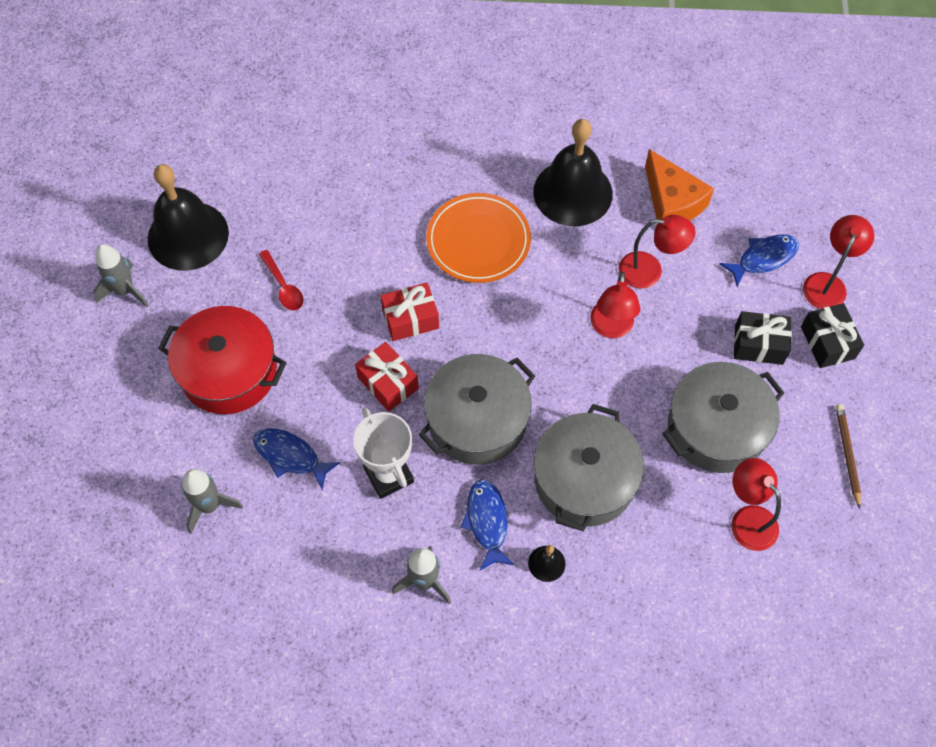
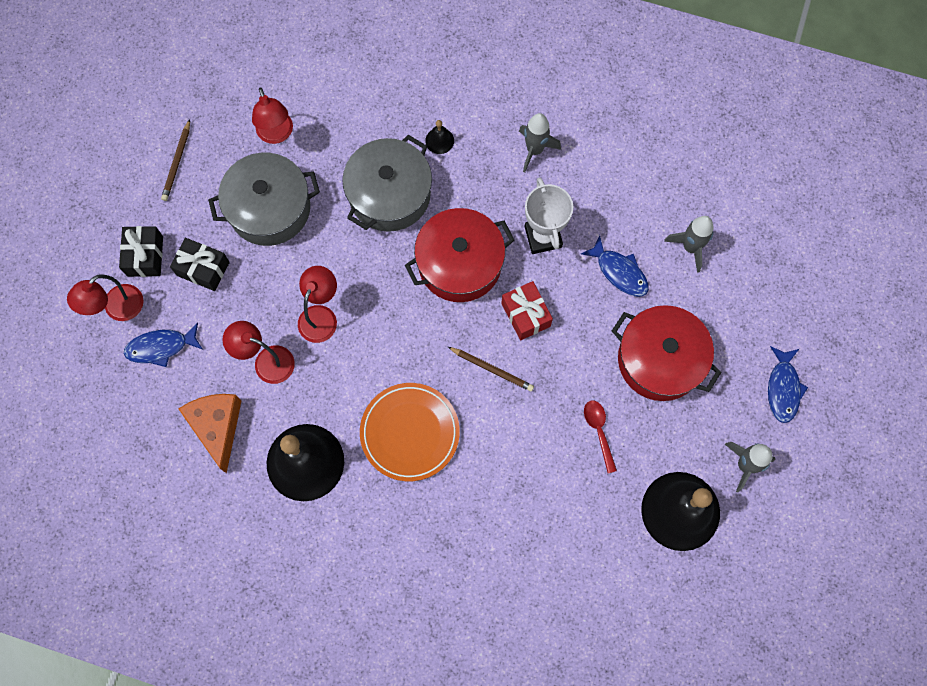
camera: 165 degrees left, 10 degrees up
(410, 319) = (492, 369): red gift -> brown pencil
(477, 420) = (460, 263): grey pot -> red pot
(487, 522) = (475, 181): blue fish -> blue fish (783, 388)

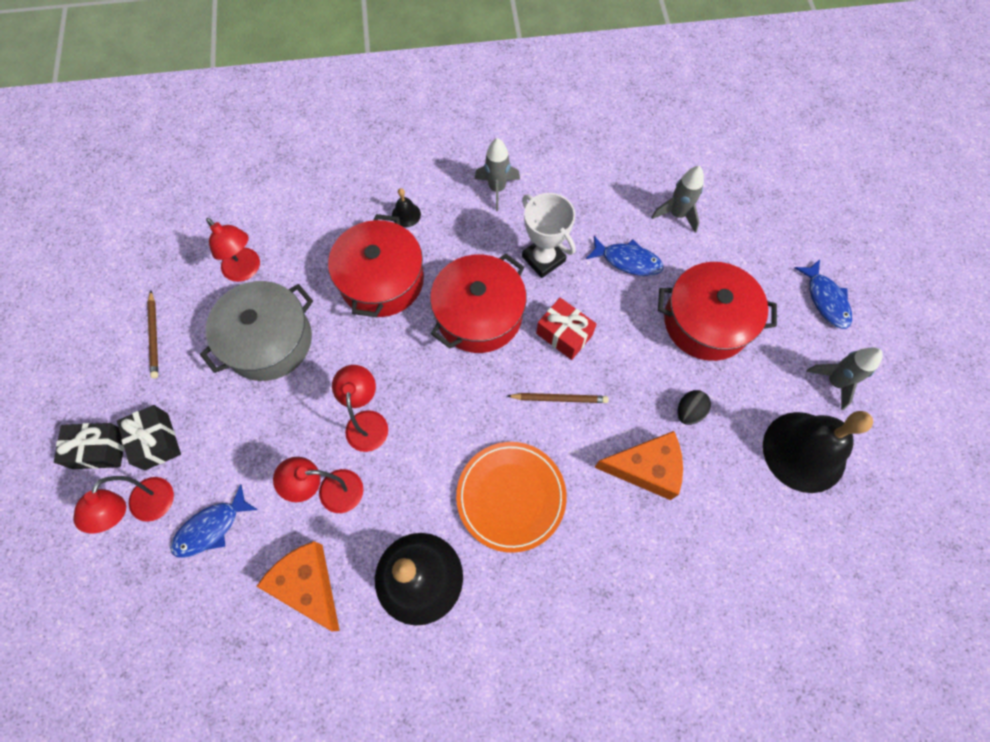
camera: 25 degrees left, 5 degrees down
(203, 269) = (224, 427): black gift -> black gift (99, 449)
(389, 194) = (381, 280): grey pot -> red pot
(535, 461) = (646, 468): none -> orange cheese
(599, 431) = (689, 412): red spoon -> black egg

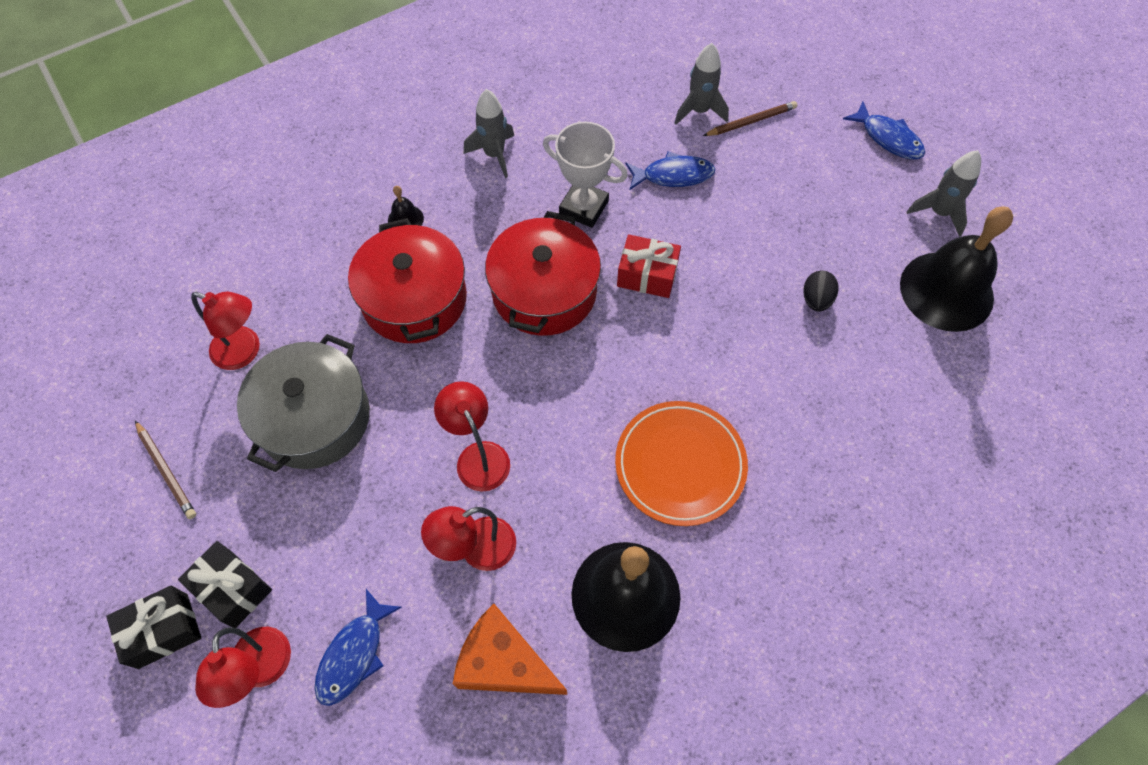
camera: 25 degrees left, 5 degrees down
(559, 399) = (677, 342): brown pencil -> brown pencil (751, 121)
(646, 468) = (803, 374): orange cheese -> none
(706, 322) = (785, 204): red pot -> none

